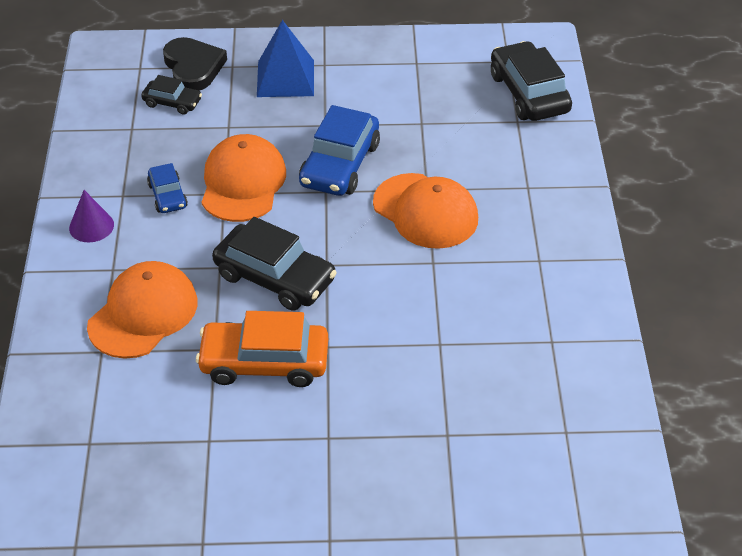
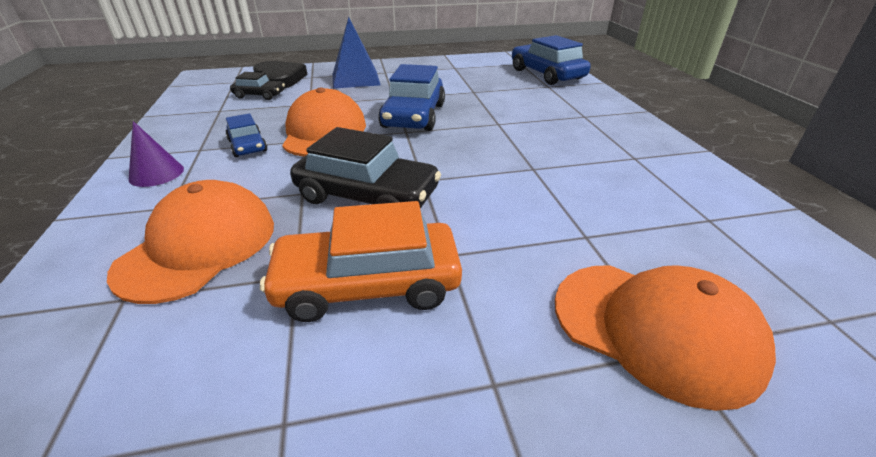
camera: 10 degrees left, 10 degrees down
(425, 211) = (505, 136): orange cap -> orange cap (655, 329)
(529, 93) = (546, 74): black car -> blue car

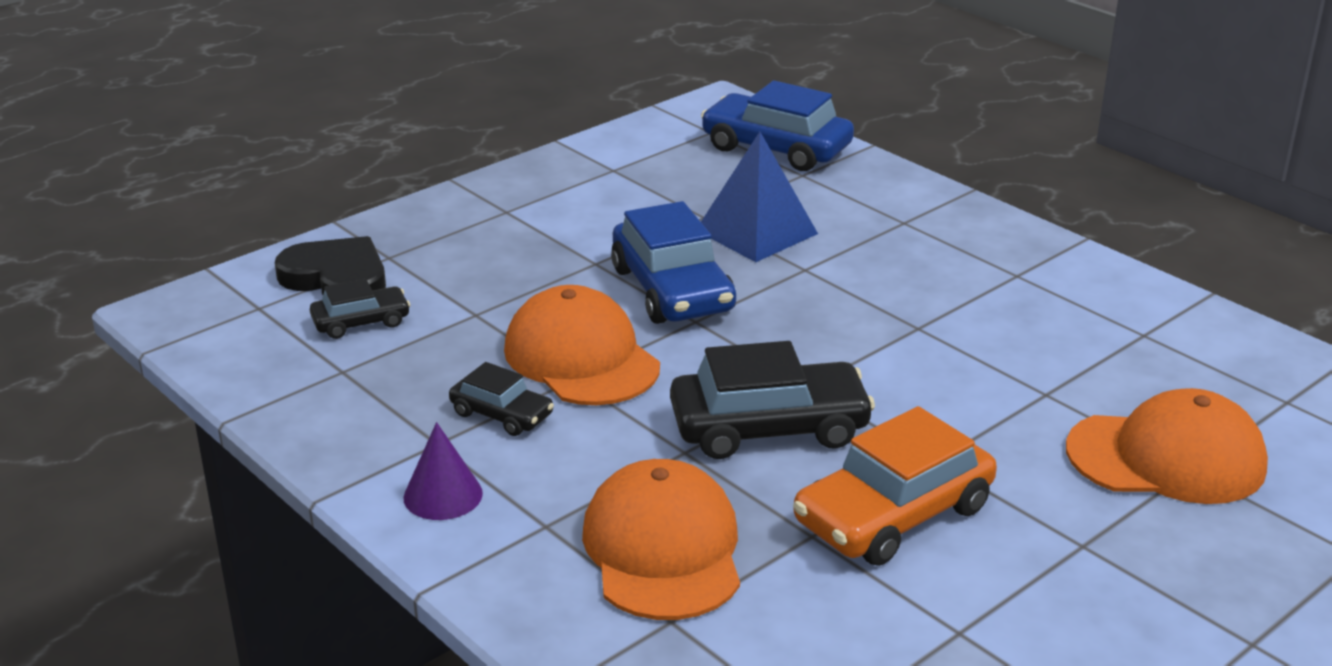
camera: 30 degrees left, 5 degrees down
(247, 146) = (502, 414): blue car -> black car
(355, 79) = (478, 241): blue pyramid -> blue pyramid (756, 232)

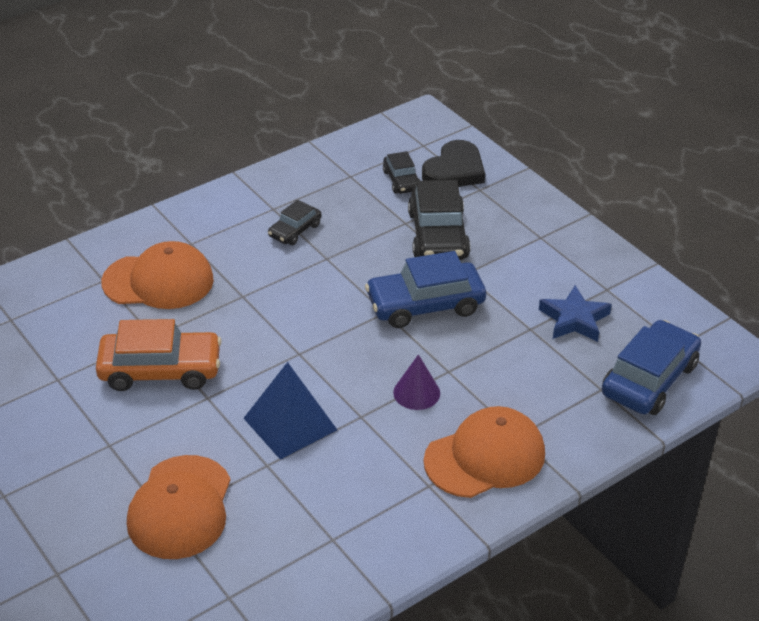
camera: 95 degrees right, 10 degrees up
(443, 495) = (226, 210): purple cone -> purple cone (416, 392)
(581, 357) = (348, 262): orange cap -> orange cap (485, 457)
(678, 189) = (574, 319): none -> blue star
(756, 232) = (505, 353): blue pyramid -> blue pyramid (290, 424)
(769, 427) = (258, 331): black car -> black car (438, 235)
(893, 515) = (160, 370): orange car -> orange car turned 120 degrees clockwise

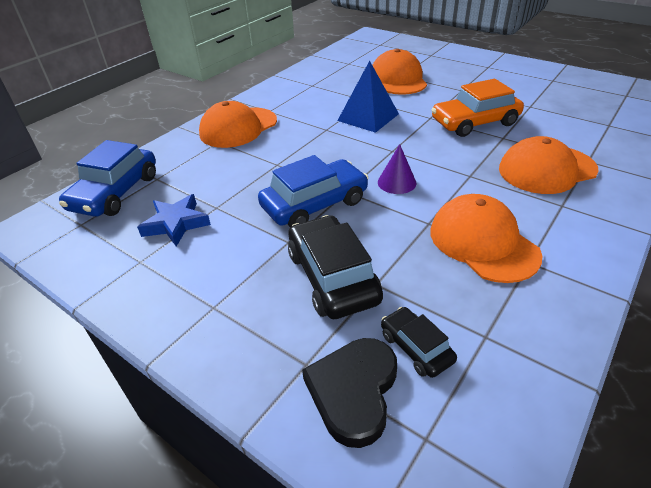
camera: 165 degrees right, 0 degrees up
(295, 230) = (483, 242): black car -> orange cap
(416, 392) = (295, 147): purple cone -> purple cone (396, 182)

